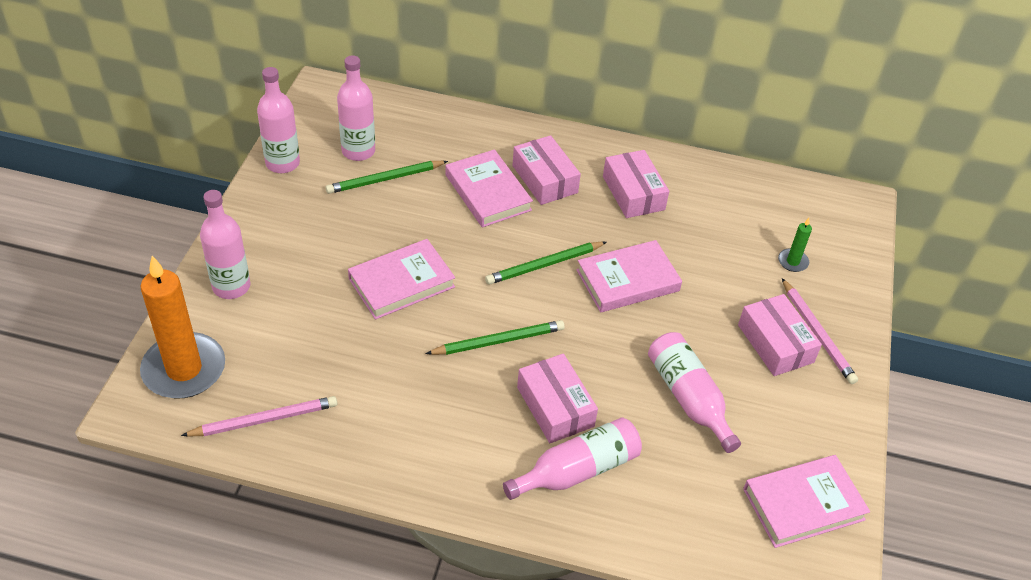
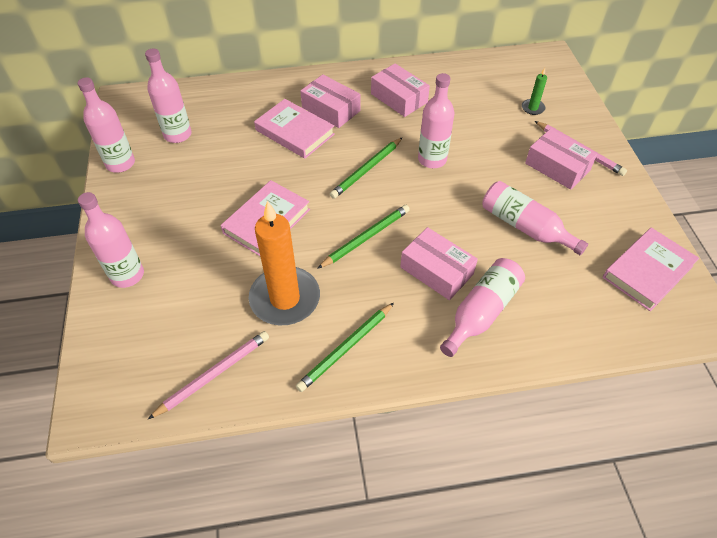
camera: 20 degrees left, 5 degrees up
(184, 369) = (121, 360): orange candle -> orange candle (285, 298)
(385, 179) = (210, 148): green pencil -> green pencil (346, 348)
(627, 280) = (432, 159): pink book -> pink bottle

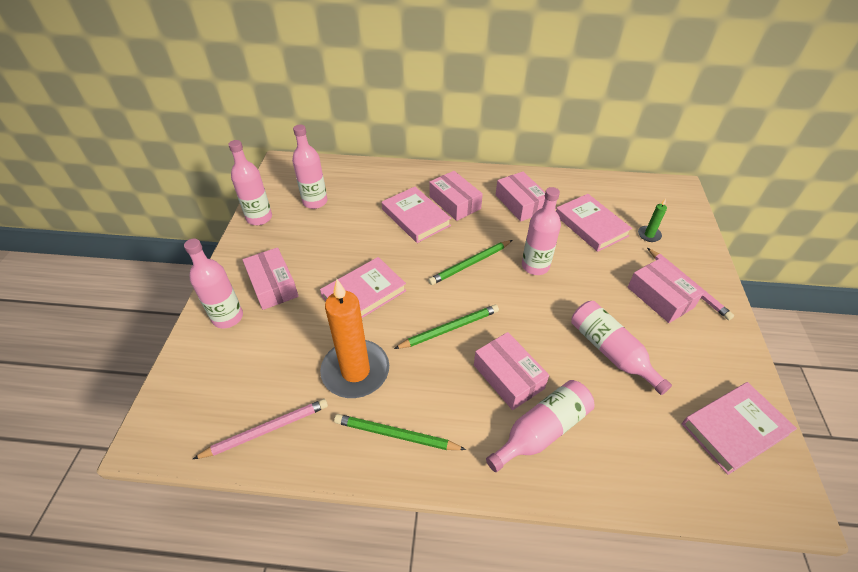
camera: 15 degrees right, 5 degrees down
(164, 232) = (273, 285): none -> pink box
(346, 348) = (396, 435): green pencil -> green pencil turned 45 degrees clockwise
(475, 108) = (591, 225): none -> pink book

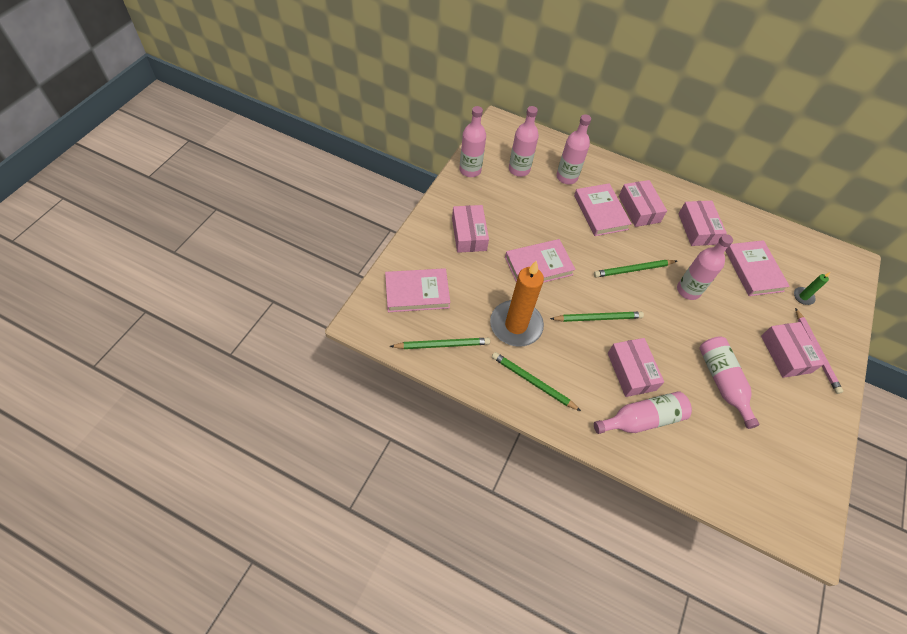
camera: 15 degrees right, 10 degrees up
(228, 317) = (430, 249): pink bottle -> pink bottle (566, 177)
(266, 430) = (442, 345): pink pencil -> green pencil
(734, 429) = (794, 475): pink book -> pink book (417, 292)

